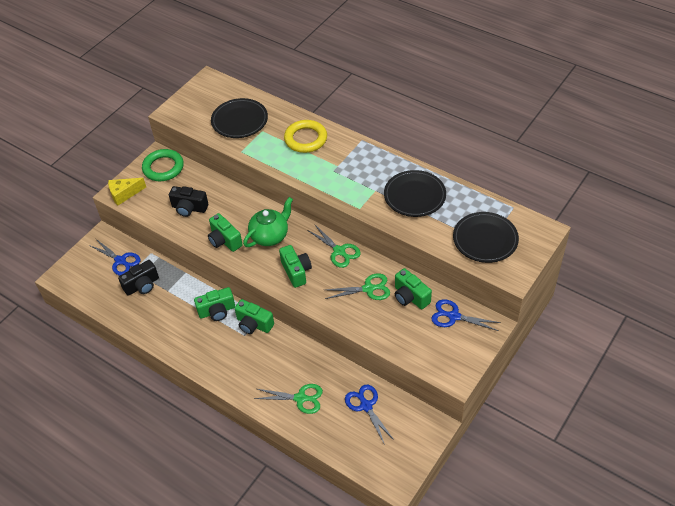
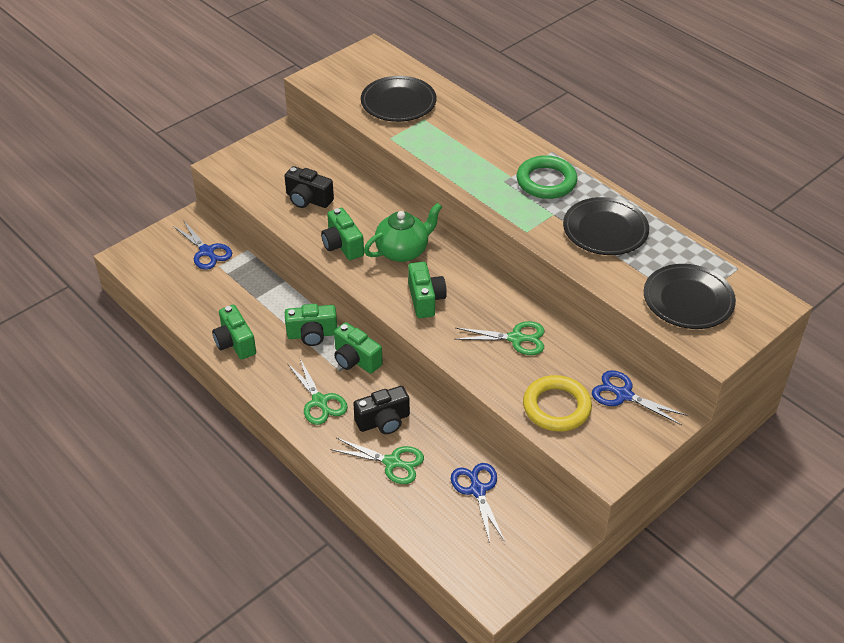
camera: 10 degrees right, 5 degrees down
(124, 194) = (231, 168): yellow cheese -> none
(142, 285) = (225, 286): black camera -> black camera (383, 421)
(163, 168) = (289, 147): green ring -> green ring (546, 181)
(305, 139) = (478, 138): yellow ring -> yellow ring (556, 407)
(339, 251) = (489, 286): green scissors -> green scissors (319, 401)
(410, 297) = (570, 359): green camera -> green camera (235, 343)

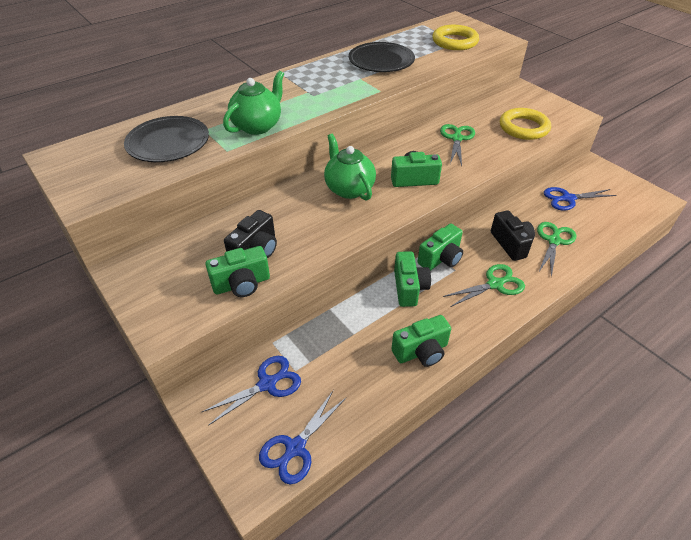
camera: 85 degrees left, 0 degrees up
(342, 245) = (335, 227): green camera -> green camera (242, 284)
(435, 150) = (258, 126): none -> green teapot
(546, 181) = (318, 78): green ring -> none
(623, 395) = (506, 102): blue scissors -> blue scissors (295, 448)
(688, 300) = (455, 42): black plate -> yellow ring

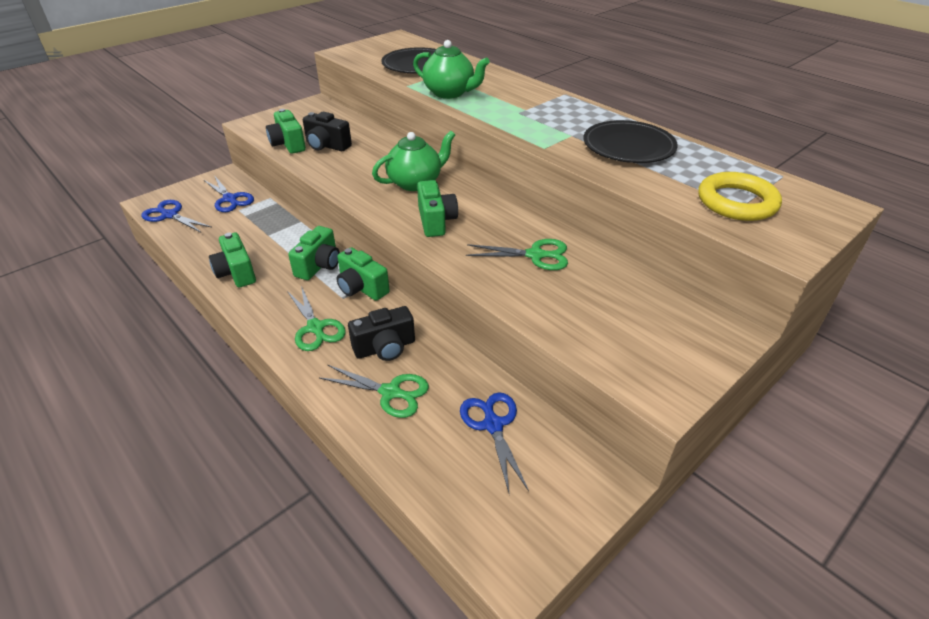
camera: 85 degrees right, 5 degrees down
(409, 288) = (319, 265): green camera -> green camera turned 60 degrees counterclockwise
(523, 128) = (588, 322): yellow ring -> none

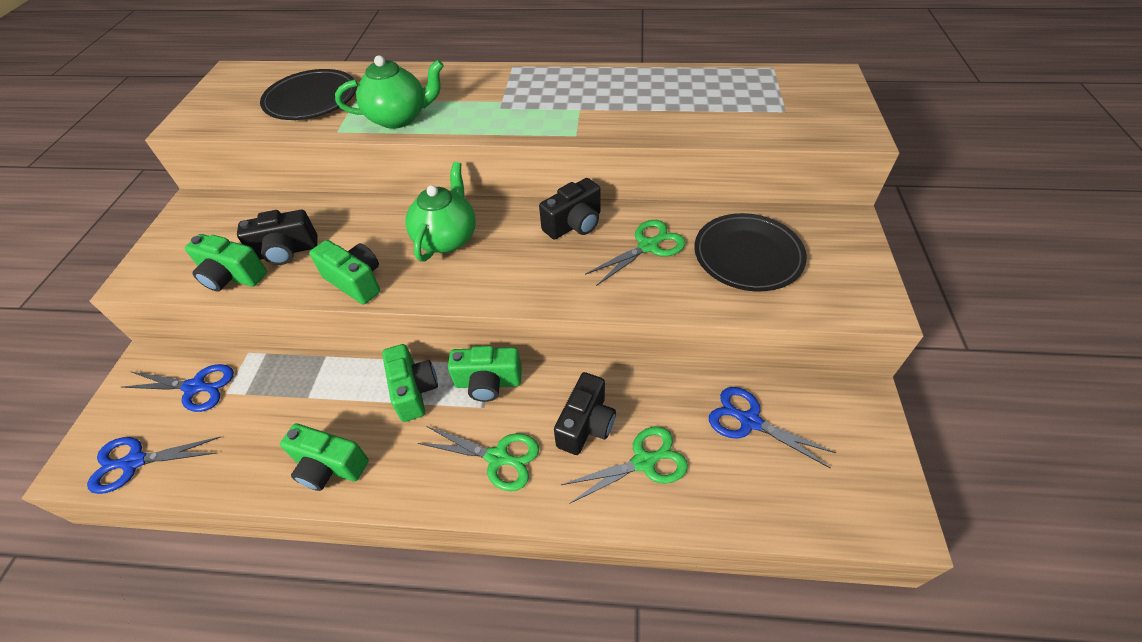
camera: 40 degrees left, 10 degrees up
(436, 221) = (522, 268): green camera -> green camera (356, 281)
(503, 216) = (574, 224): none -> black camera
(628, 146) = (639, 97): black plate -> black plate (748, 255)
(736, 202) = (778, 109): yellow ring -> none

